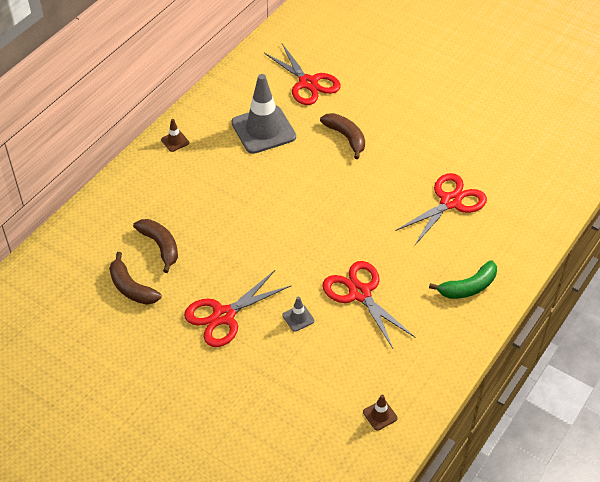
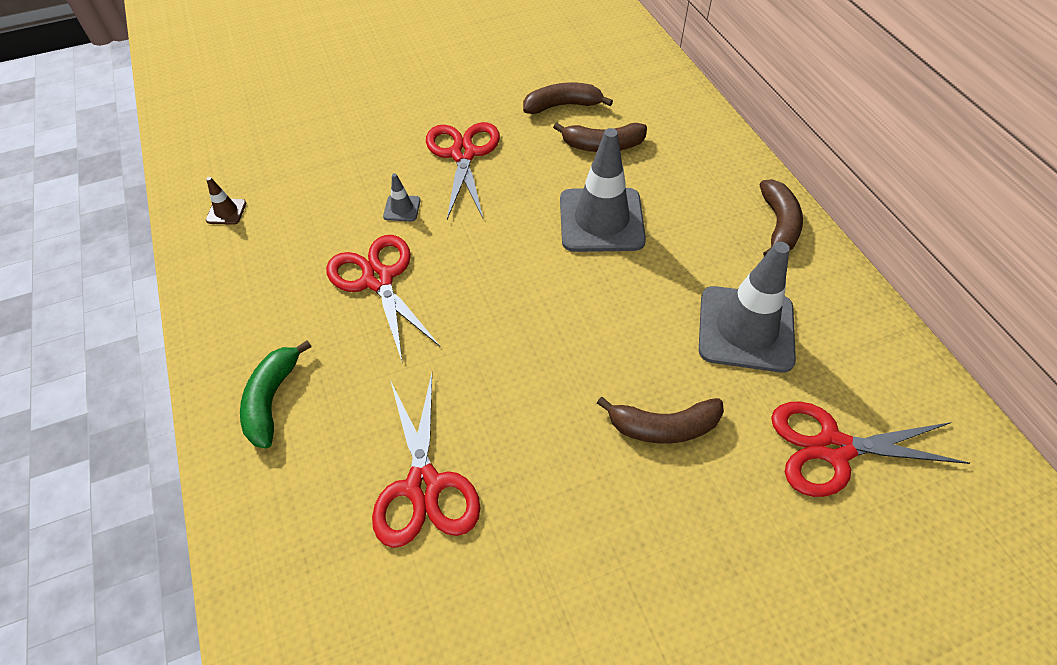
camera: 125 degrees right, 5 degrees up
(175, 141) = (778, 225): brown traffic cone -> brown banana
(230, 216) = (601, 220): none -> grey traffic cone
(360, 293) = (378, 279): red scissors -> red scissors turned 120 degrees counterclockwise

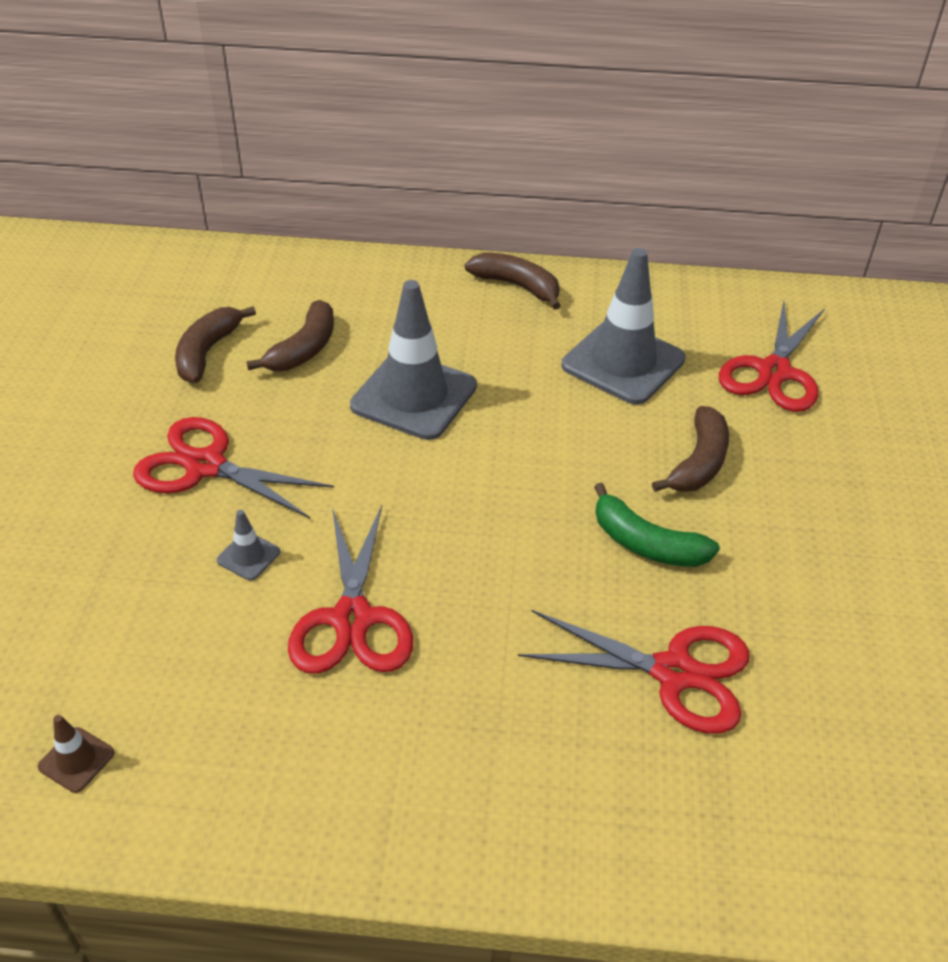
camera: 65 degrees left, 10 degrees down
(272, 400) = (472, 790): green banana -> green banana (646, 543)
(378, 279) = (352, 619): red scissors -> red scissors turned 90 degrees counterclockwise

